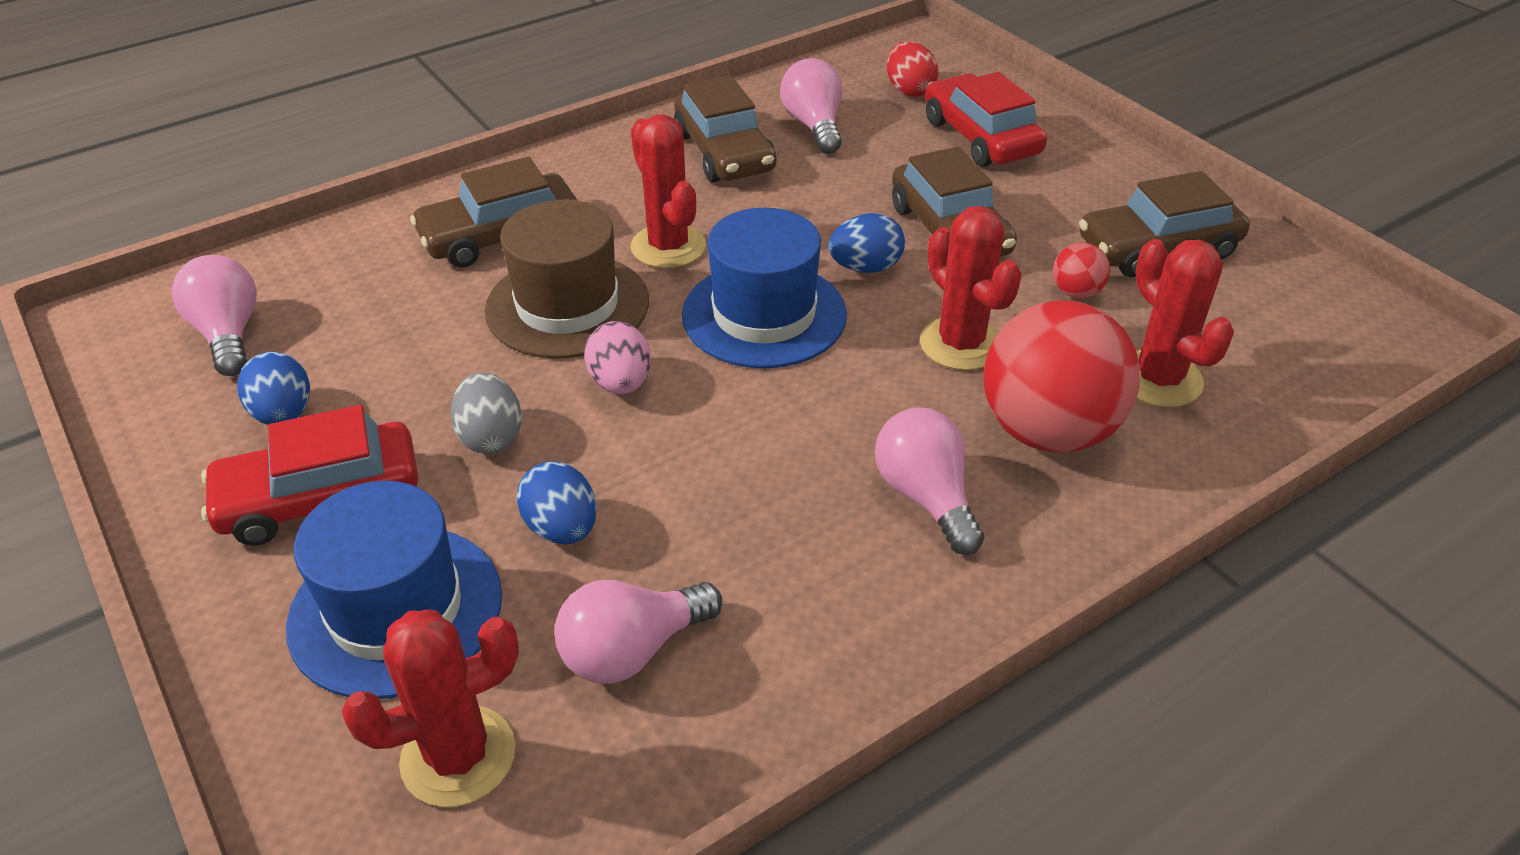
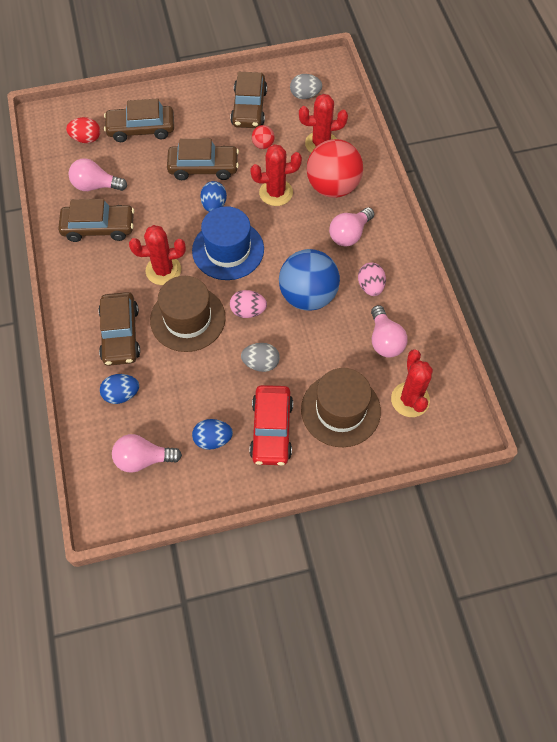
camera: 70 degrees left, 20 degrees up
(396, 610) = (340, 410): blue hat -> brown hat
(562, 528) = (321, 349): blue egg -> blue egg (121, 394)
(705, 467) = (308, 296): none -> blue ball
(788, 578) = (370, 286): none -> pink egg
(926, 497) = (349, 234): pink light bulb -> pink light bulb turned 45 degrees counterclockwise
(980, 137) = (141, 129): red car -> brown car
(1275, 318) = (305, 95): none -> grey egg

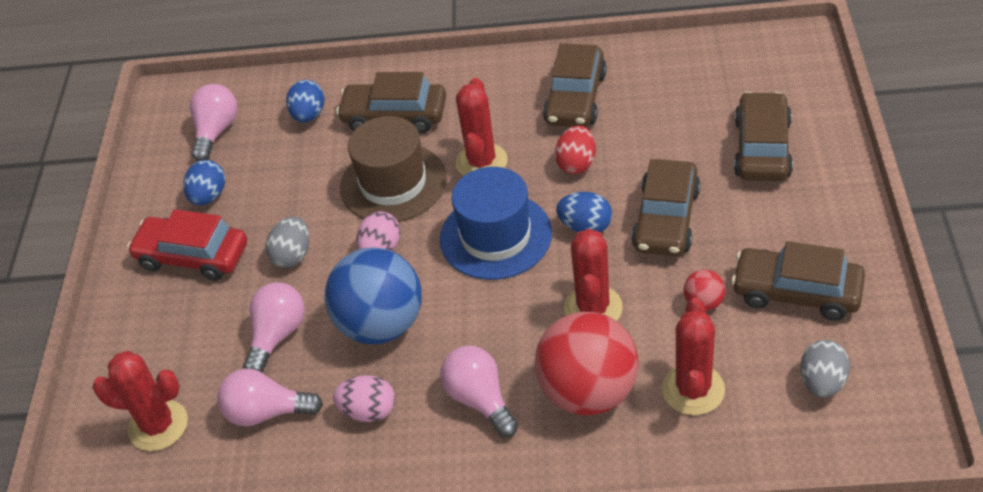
camera: 110 degrees right, 15 degrees down
(86, 139) = (749, 87): red egg -> red egg (576, 163)
(96, 186) = (653, 96): pink light bulb -> pink light bulb (277, 335)
(340, 410) = (183, 336): brown hat -> none

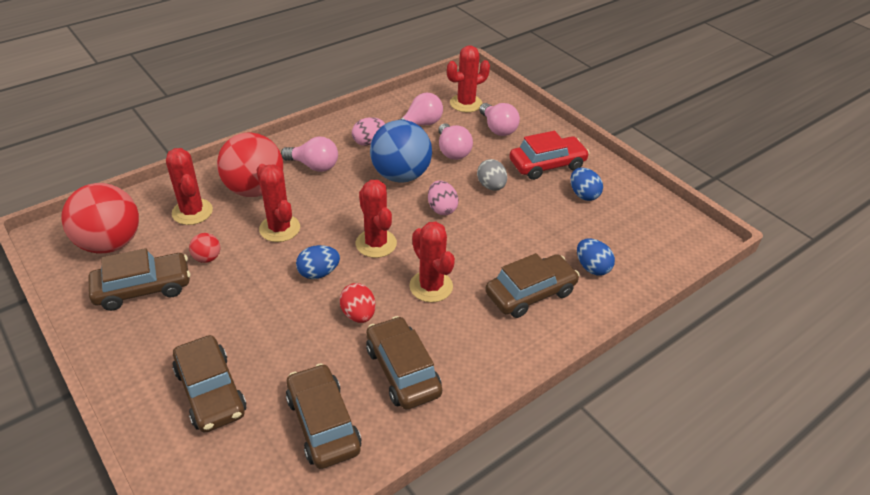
camera: 135 degrees right, 5 degrees down
(216, 132) = (637, 231): pink light bulb -> pink light bulb (497, 128)
(393, 183) = (477, 248): brown hat -> none
(495, 236) = (376, 243): blue hat -> red cactus
(666, 219) = (262, 301): brown car -> brown car (323, 423)
(822, 382) = (110, 243): grey egg -> red ball

